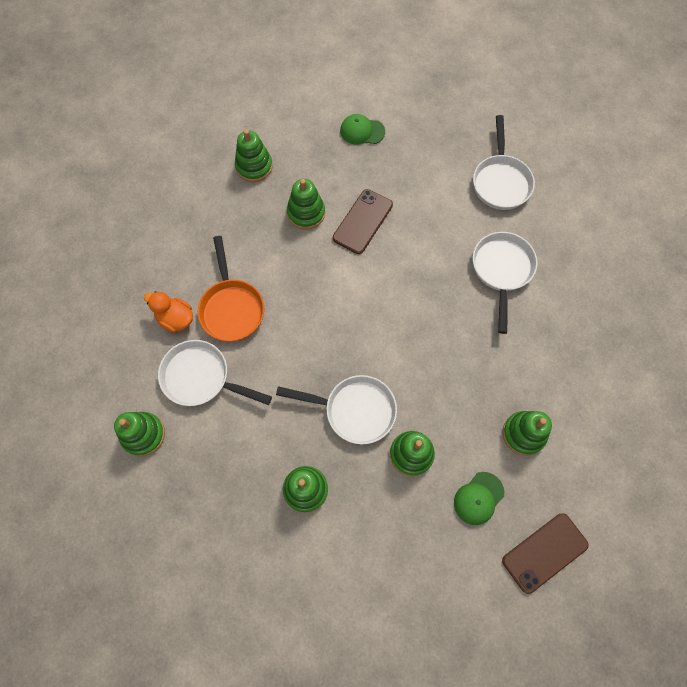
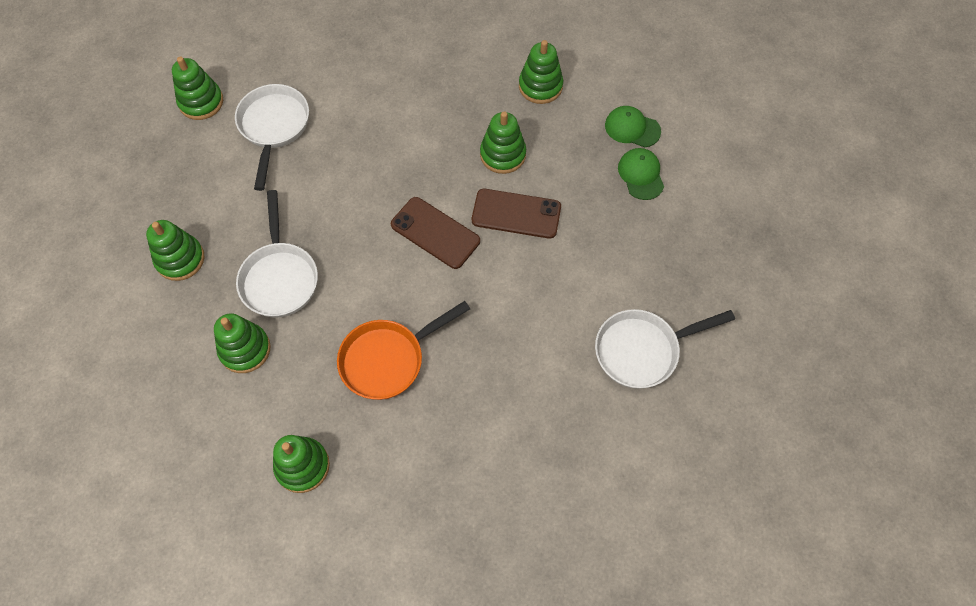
camera: 70 degrees right, 5 degrees down
(176, 319) = (331, 83): orange duck -> none
(231, 308) = (360, 126): orange pan -> orange pan (388, 359)
(478, 498) = (211, 435): green cap -> green cap (632, 128)
(501, 271) = (511, 385): white pan -> none
(544, 552) = (164, 525): brown phone -> brown phone (435, 233)

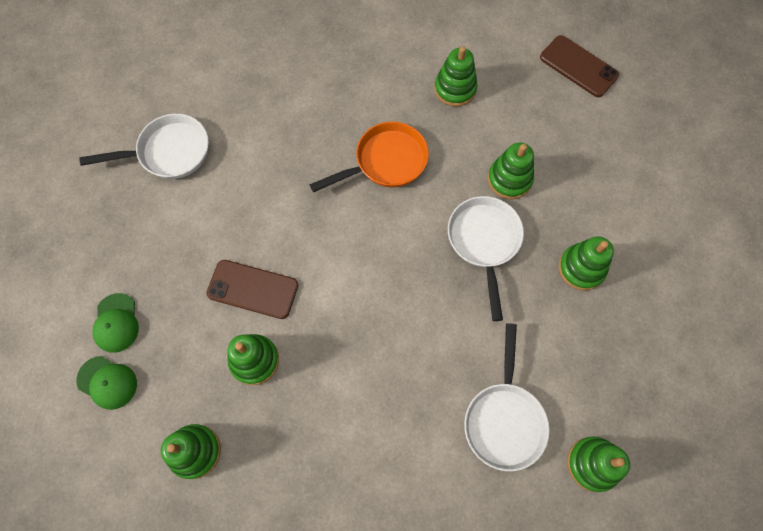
camera: 175 degrees left, 5 degrees up
(435, 233) = (335, 275): brown phone -> brown phone (578, 66)

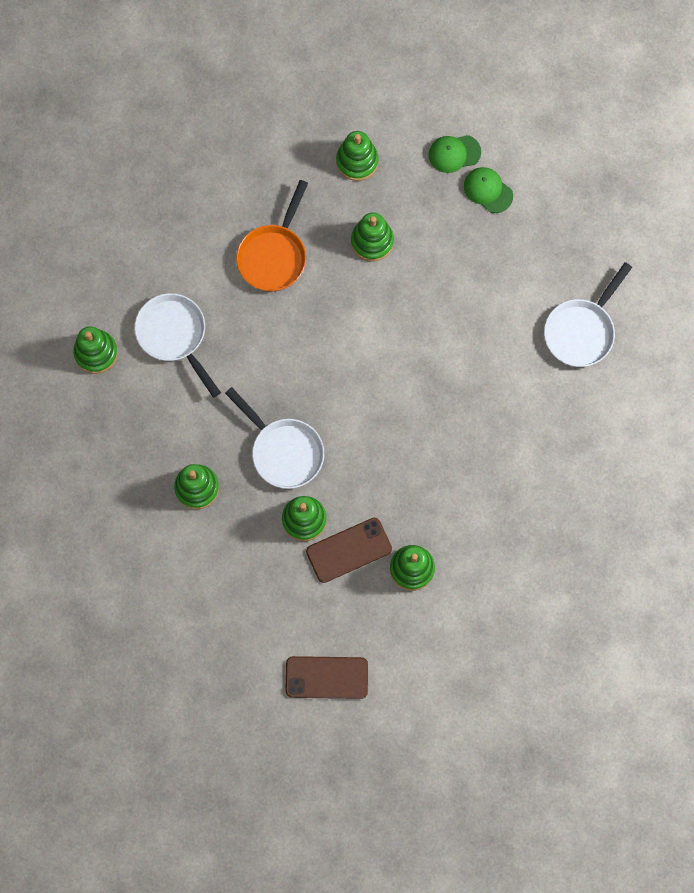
camera: 140 degrees right, 5 degrees up
(253, 289) = (418, 285): brown phone -> brown phone (349, 550)
(385, 162) = (411, 457): orange pan -> orange pan (274, 255)

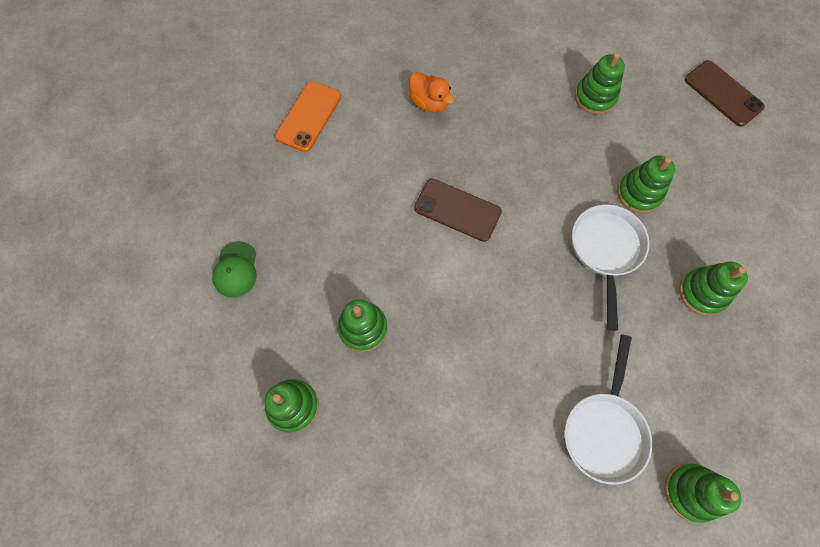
camera: 130 degrees left, 5 degrees down
(274, 255) = (449, 404): orange pan -> none
(349, 550) = (627, 146): brown phone -> brown phone (457, 210)
(454, 153) = (219, 325): green cap -> none
(517, 432) = (429, 103): none -> orange duck
(581, 331) = (308, 116): white pan -> orange phone

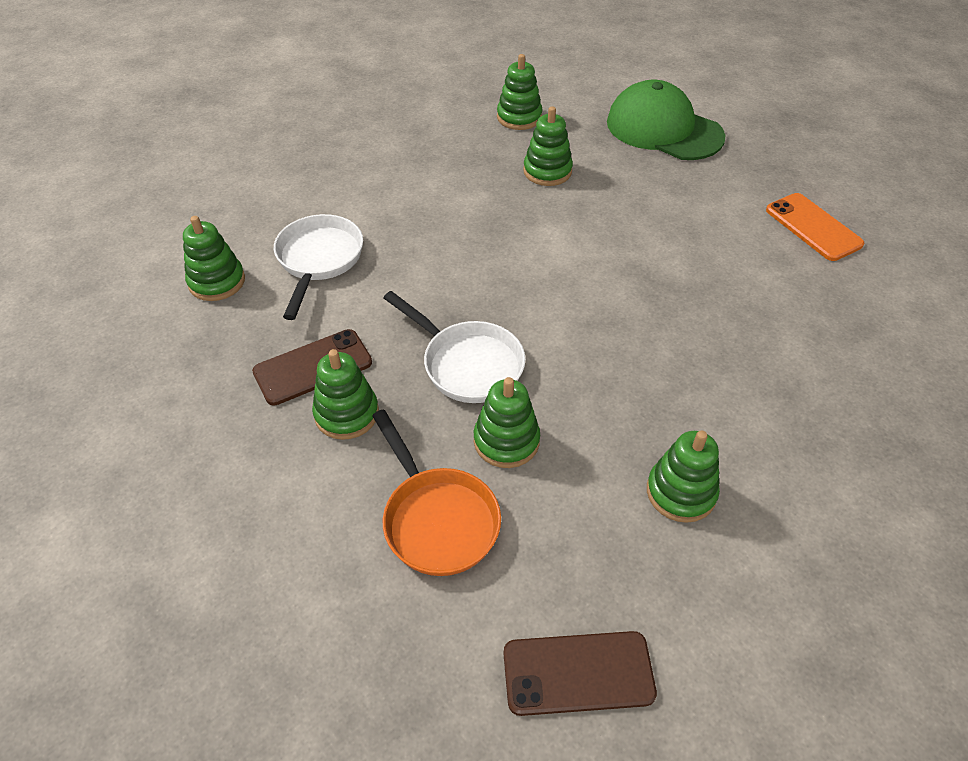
camera: 125 degrees right, 20 degrees down
(236, 269) = (663, 129): green cap -> green cap, size x2.09
(429, 103) = (775, 324): orange duck -> none
(457, 210) = (614, 278): brown phone -> brown phone (313, 367)
(604, 430) = (319, 260): white pan -> white pan turned 45 degrees clockwise
(714, 195) = (437, 519): none -> orange pan

